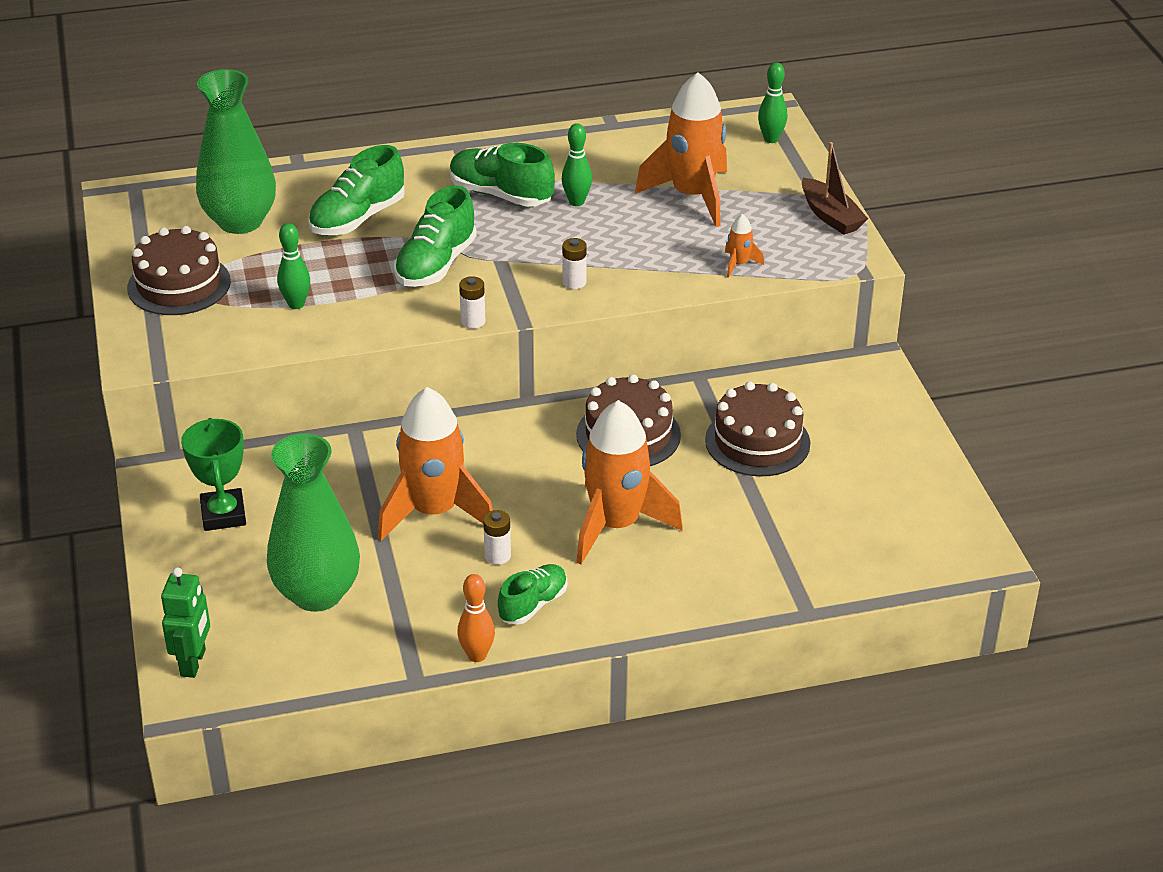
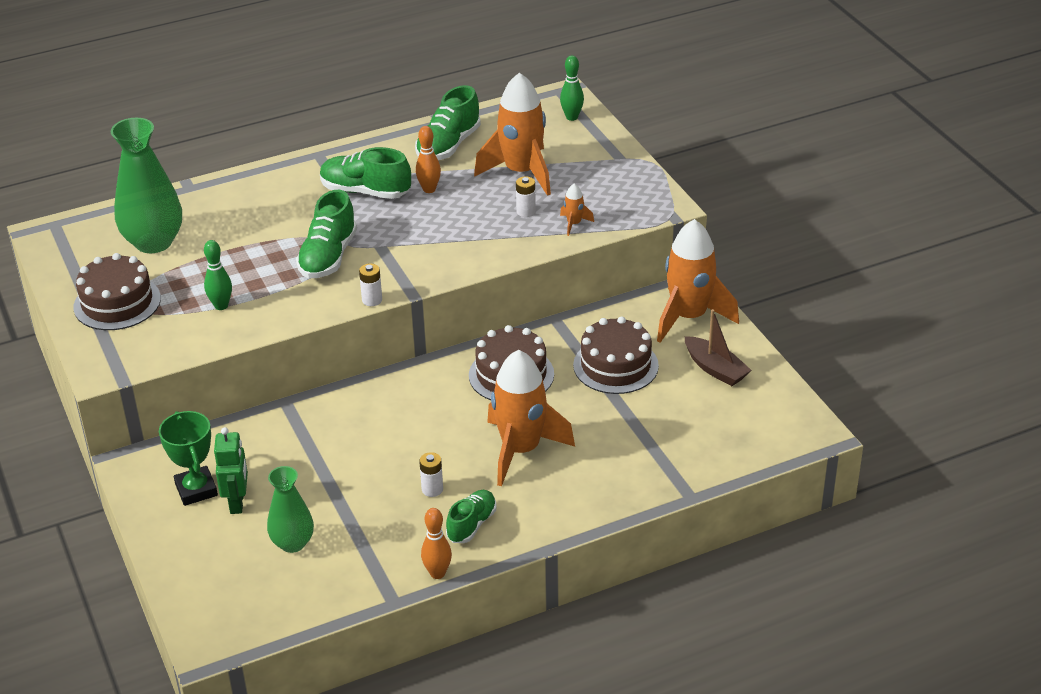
camera: 10 degrees left, 0 degrees up
(193, 663) = (206, 616): green robot -> green robot (237, 502)
(317, 593) = (292, 543): green vase -> green vase, size x0.61
(357, 218) = (252, 227): green shoe -> green shoe (448, 146)
(434, 512) = (371, 461): orange rocket -> orange rocket (689, 317)
(574, 282) = (445, 256): white battery -> white battery (526, 212)
(576, 202) = (429, 189): green bowling pin -> orange bowling pin
(830, 216) = (636, 175): brown boat -> brown boat (715, 369)

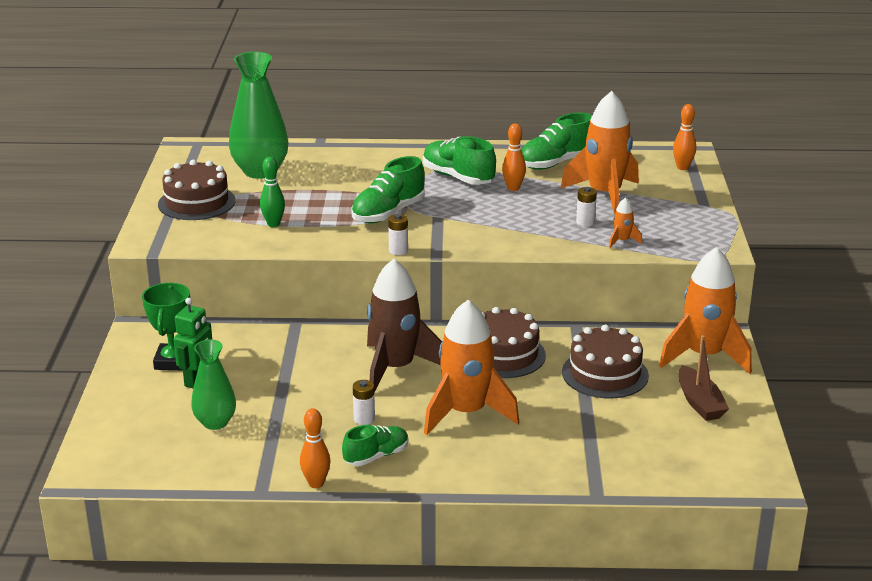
camera: 25 degrees right, 10 degrees down
(422, 424) = (395, 368): none -> brown rocket
(572, 117) = (682, 167): green bowling pin -> orange bowling pin

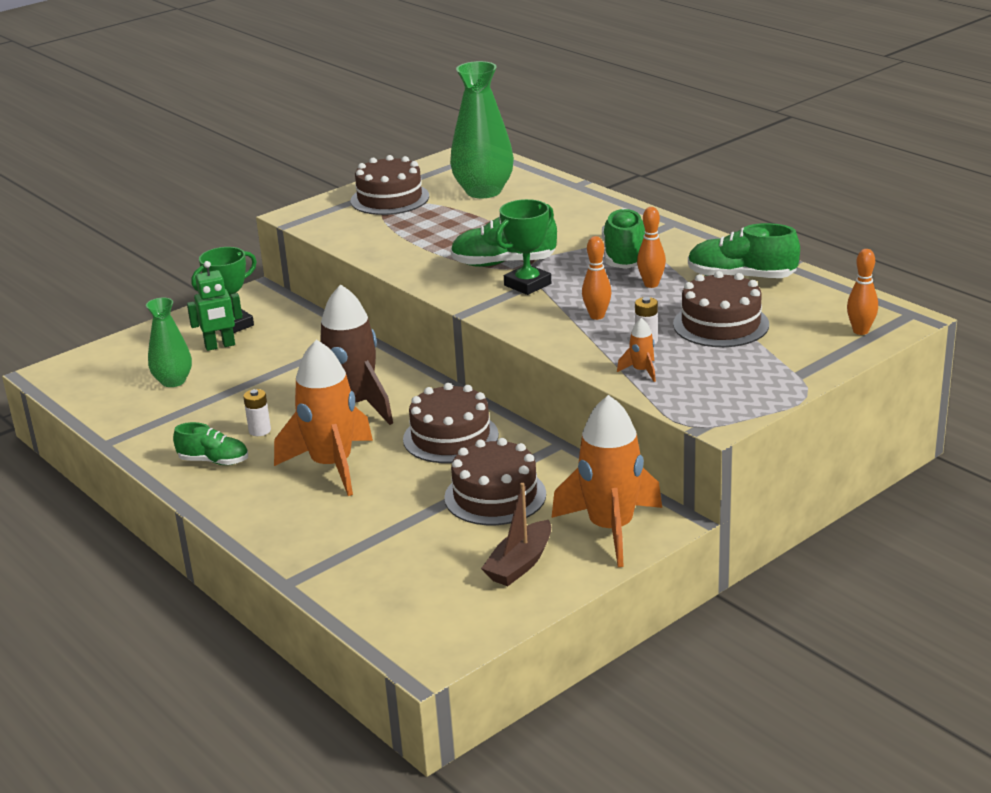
camera: 50 degrees right, 0 degrees up
(273, 224) = (404, 237): green bowling pin -> none
(316, 483) = (144, 457): orange bowling pin -> orange bowling pin (597, 316)
(398, 251) = (445, 296): white battery -> none
(436, 220) = (527, 284): none -> green trophy
(604, 195) = (721, 324): orange rocket -> brown cake

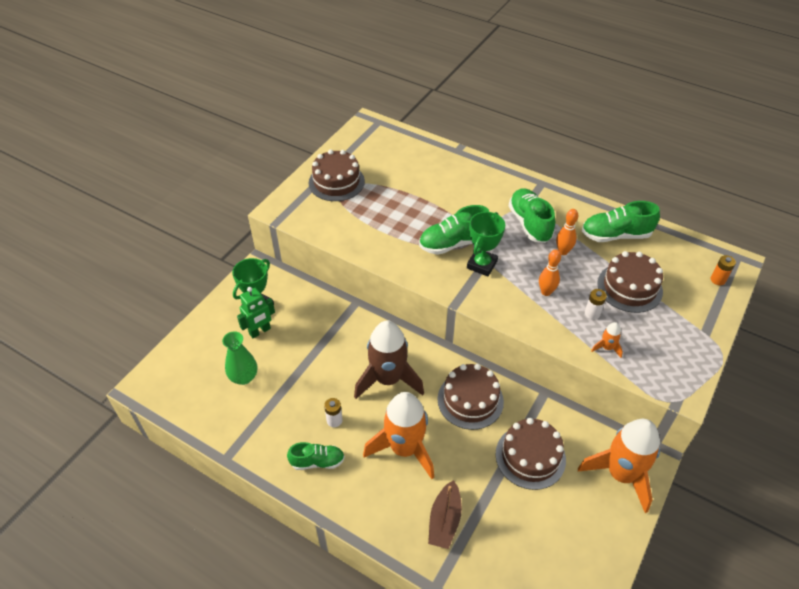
camera: 20 degrees left, 20 degrees up
(483, 191) = (398, 165): green vase -> none
(520, 564) = (582, 525): brown boat -> brown boat (444, 520)
(860, 331) = (717, 280): orange bowling pin -> orange battery

